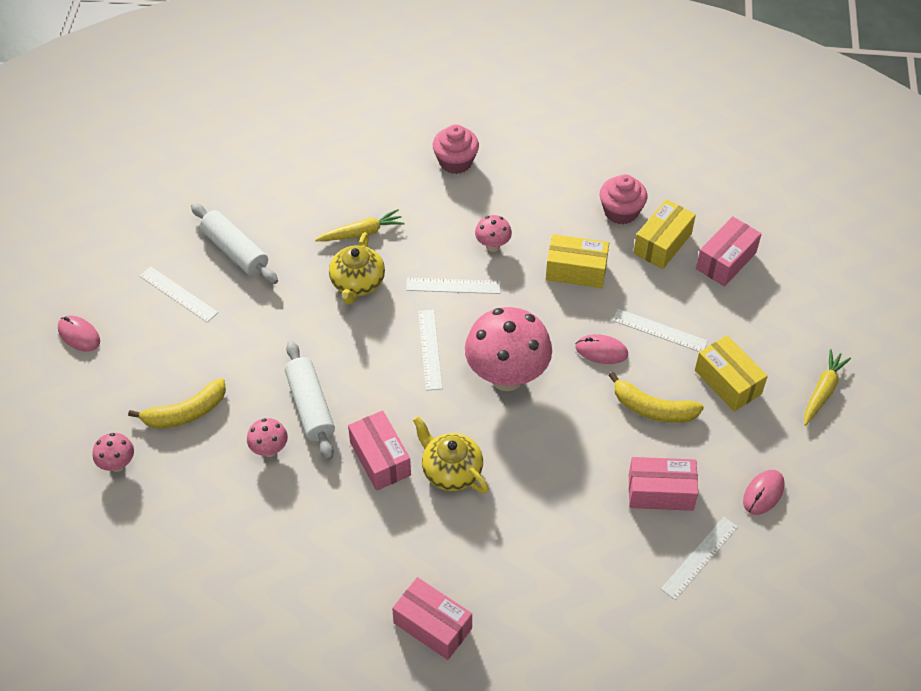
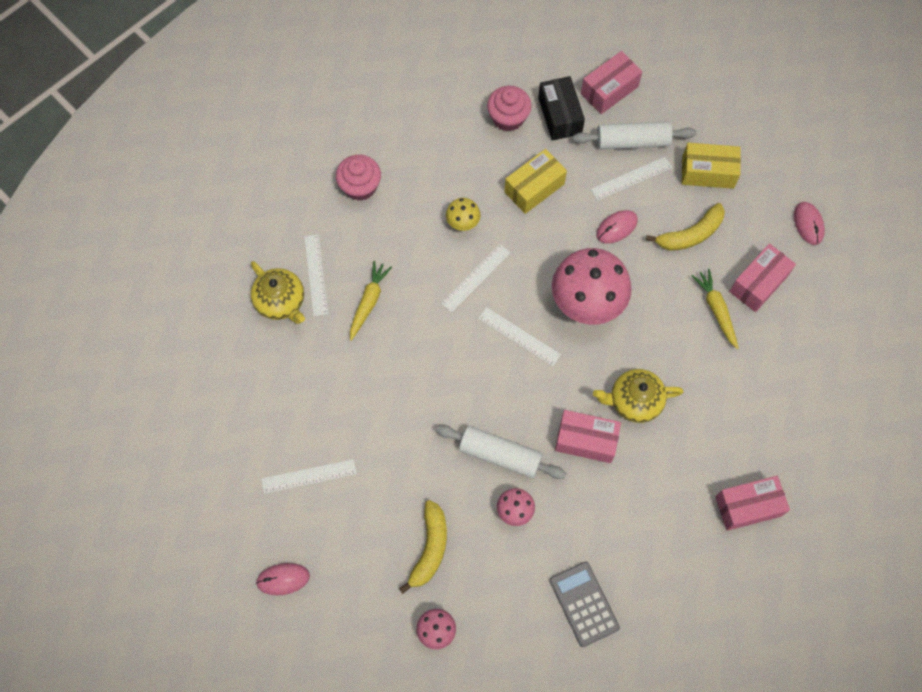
camera: 50 degrees left, 15 degrees up
(229, 555) = (584, 604): none -> grey calculator
(235, 251) = (303, 404): white rolling pin -> white rolling pin (632, 141)
(357, 283) = (415, 340): yellow teapot -> yellow teapot (281, 302)
(492, 246) = (463, 223): pink mushroom -> yellow mushroom
(662, 243) = (560, 116): yellow box -> black box
(699, 558) = (825, 301): white ruler -> white ruler (316, 275)
(726, 261) = (609, 90): pink box -> pink box turned 60 degrees clockwise
(822, 391) = (761, 124): yellow carrot -> yellow carrot (716, 310)

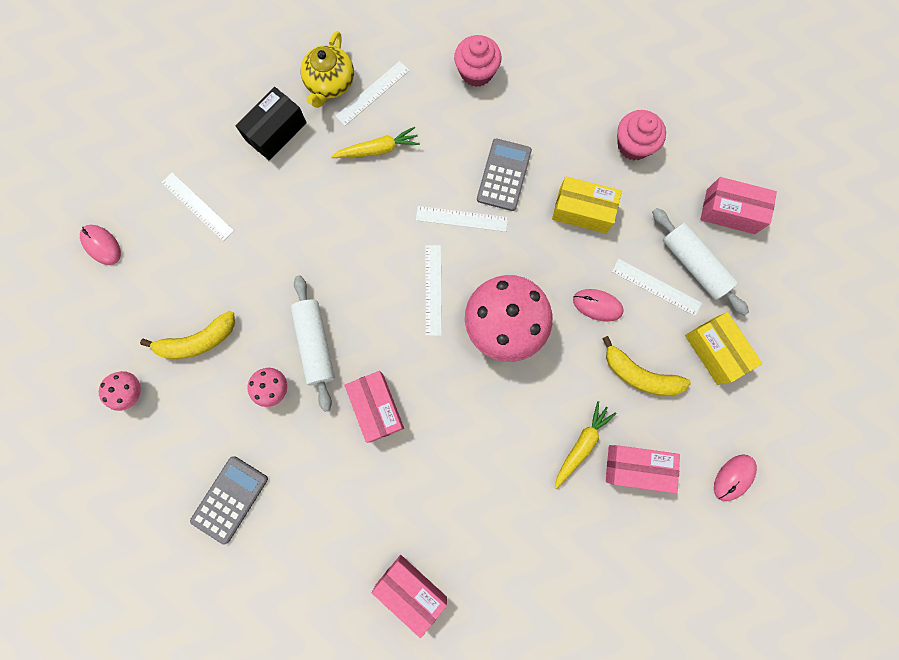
camera: 55 degrees right, 10 degrees up
(463, 223) = (504, 175): yellow mushroom -> grey calculator
(560, 116) = (670, 186): black box -> black box (276, 131)
(634, 401) = (441, 426): yellow teapot -> none

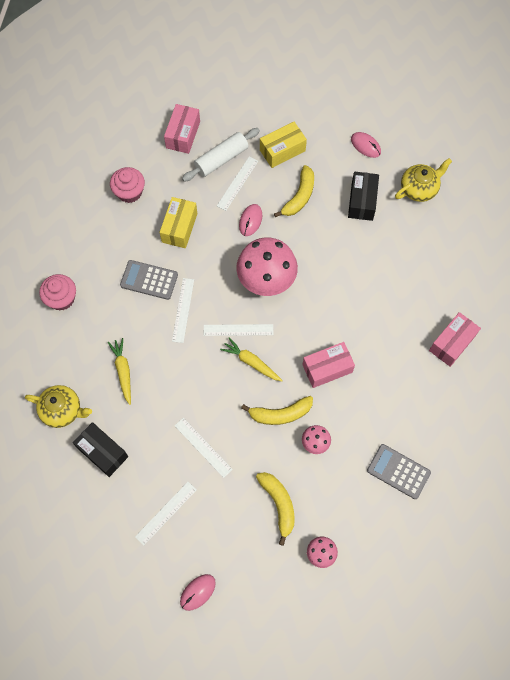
camera: 90 degrees left, 10 degrees down
(315, 344) = (280, 414): white rolling pin -> yellow banana
(372, 93) = (73, 376): white ruler -> white ruler (203, 447)
(581, 445) = (348, 234): yellow carrot -> yellow carrot (251, 362)
(636, 467) = (362, 201): pink box -> black box
(663, 558) = (419, 188): none -> yellow teapot

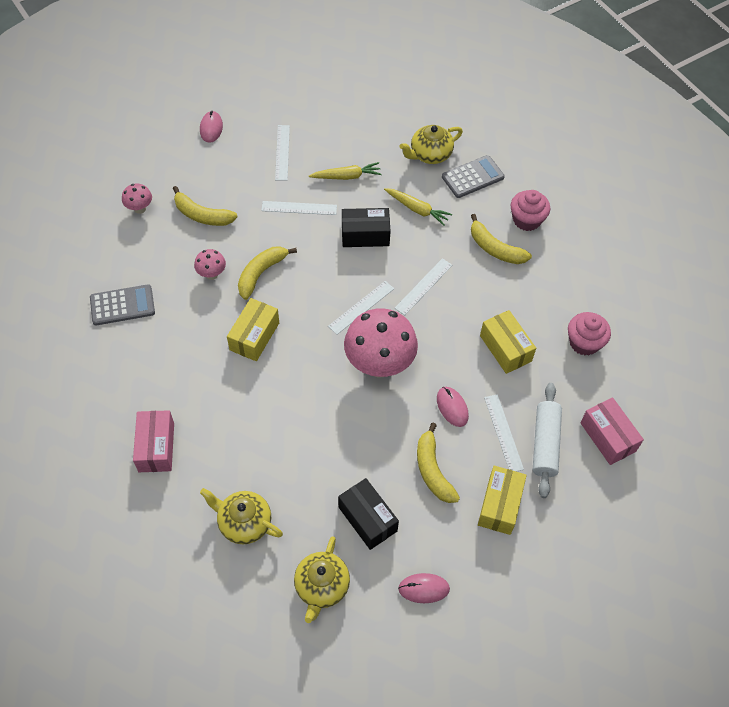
camera: 135 degrees right, 10 degrees down
(102, 452) = (369, 152): black box -> black box (365, 235)
(107, 296) = (495, 248): none -> yellow banana
(149, 280) = (478, 286): grey calculator -> grey calculator (472, 177)
(183, 310) = (423, 286): white ruler -> white ruler turned 75 degrees clockwise
(251, 362) = (324, 292): yellow carrot -> yellow carrot (346, 176)
(327, 368) = (254, 336): pink box -> yellow box
(434, 255) = (244, 523): none -> yellow teapot

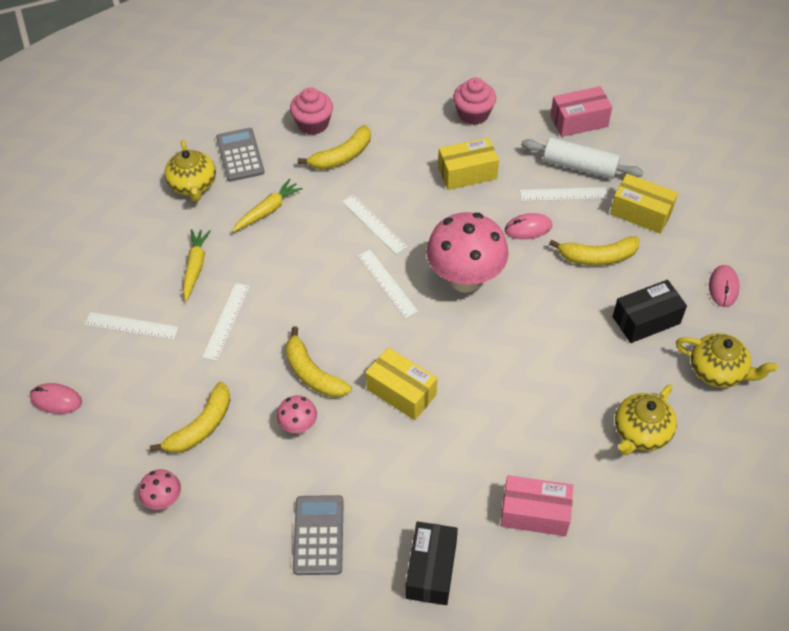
camera: 75 degrees left, 5 degrees down
(365, 235) = (288, 263): black box -> black box (431, 570)

